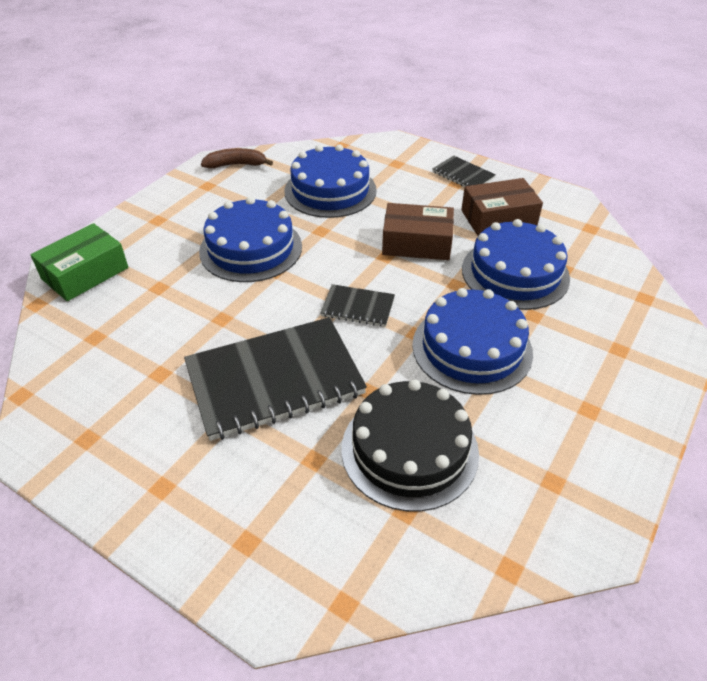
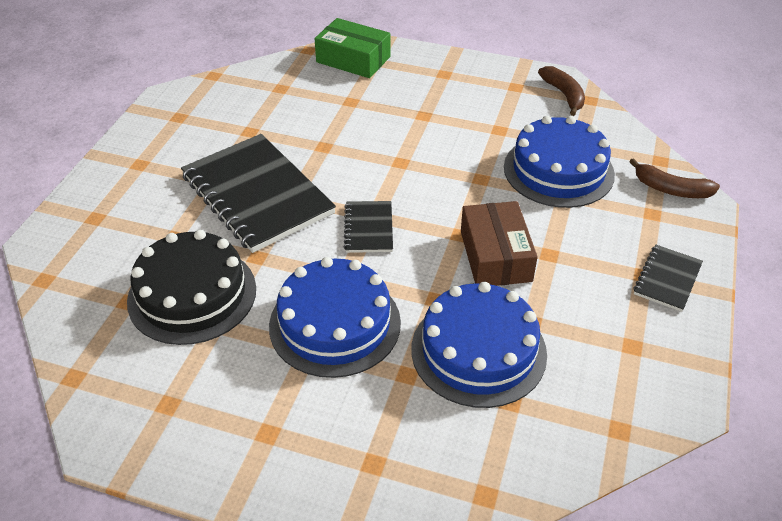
camera: 75 degrees right, 0 degrees up
(251, 248) = (428, 139): blue cake -> none
(374, 149) = (671, 189): none -> brown banana
(498, 218) = (586, 325): brown box -> none

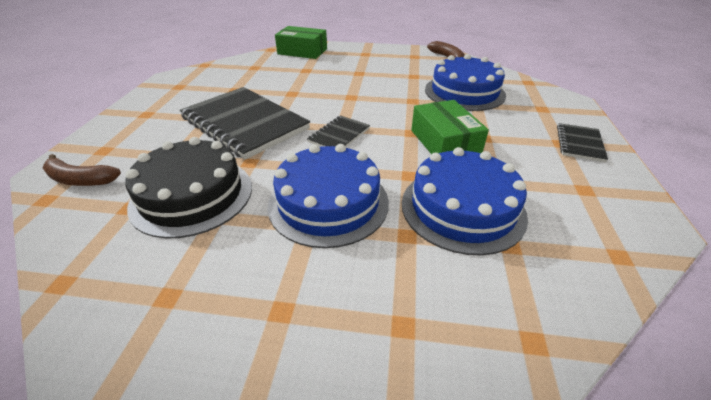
camera: 10 degrees left, 5 degrees down
(369, 228) = (339, 135): black notebook -> black notebook turned 45 degrees clockwise
(495, 256) = (444, 142): brown box -> green box
(671, 189) = (545, 95): brown banana -> brown banana (80, 180)

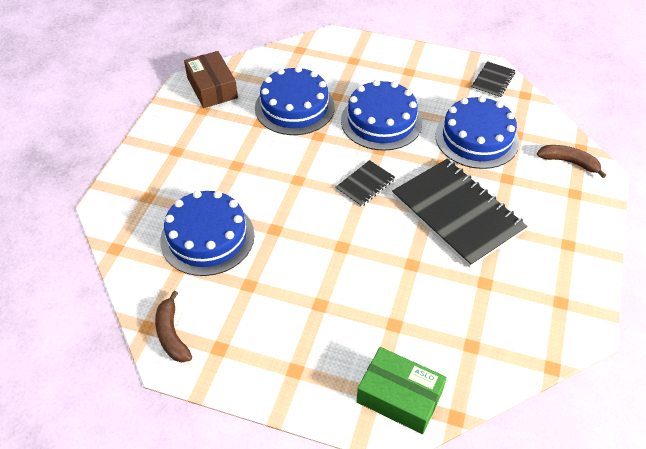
camera: 170 degrees left, 10 degrees up
(192, 195) = (476, 138): black cake -> blue cake
(444, 142) = (274, 164): green box -> none
(579, 143) = (162, 148): black notebook -> black notebook (492, 81)
(610, 223) = (212, 88): none -> brown box

